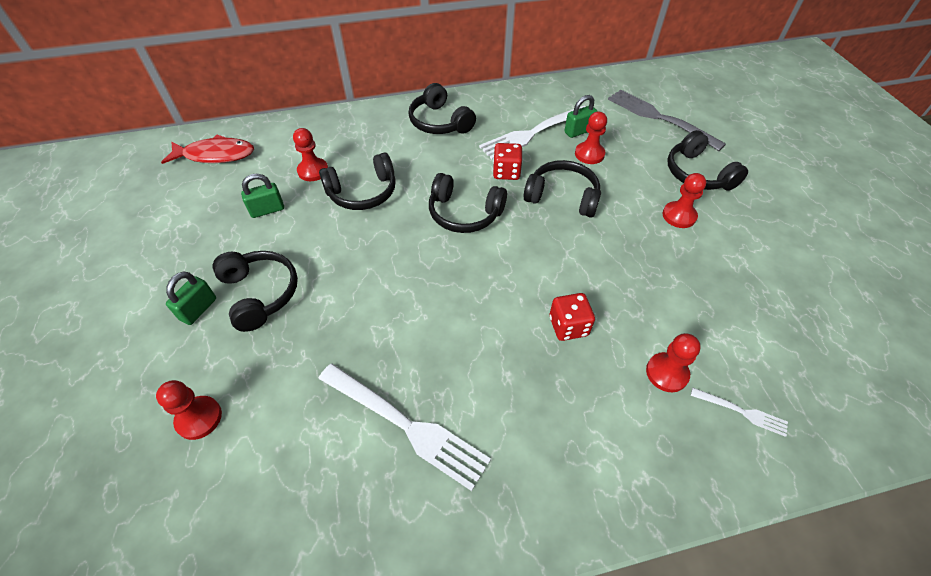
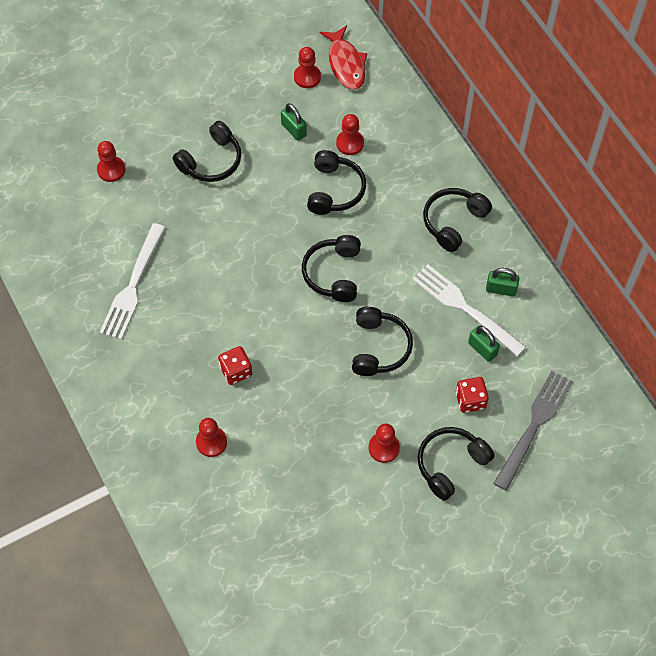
camera: 75 degrees right, 10 degrees up
(198, 309) = (188, 130): green padlock -> green padlock (501, 289)
(363, 192) = (335, 190): black headphones -> black headphones turned 135 degrees counterclockwise
(506, 172) = (397, 295): red dice -> red dice (470, 400)
(589, 154) = (448, 363): red pawn -> red pawn (307, 77)
(741, 412) = (191, 493): white fork -> none

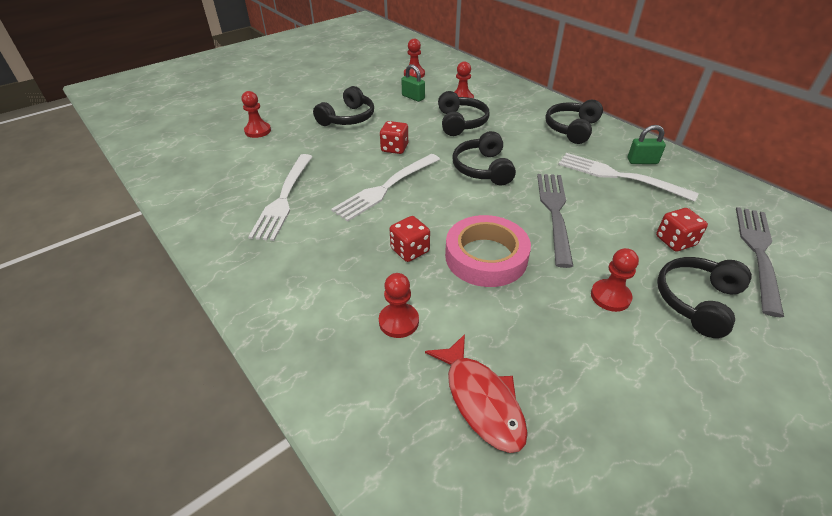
camera: 10 degrees left, 20 degrees down
(231, 286) = (386, 188): none -> white fork
(252, 225) = (394, 148): none -> red dice
(298, 389) = (486, 257): none -> pink tape
(346, 64) = (441, 67): red fish -> red fish (481, 400)
(379, 347) = (554, 213): black headphones -> grey fork
(482, 349) = (656, 201): green padlock -> none

